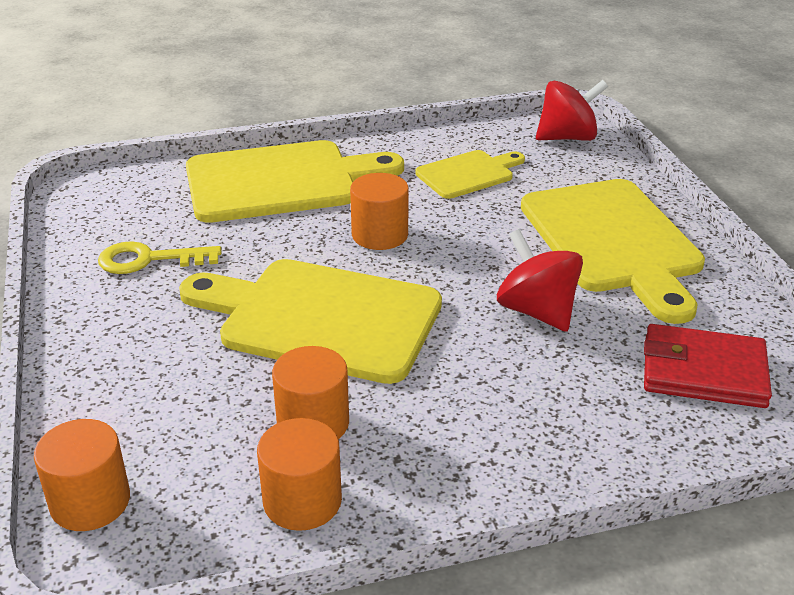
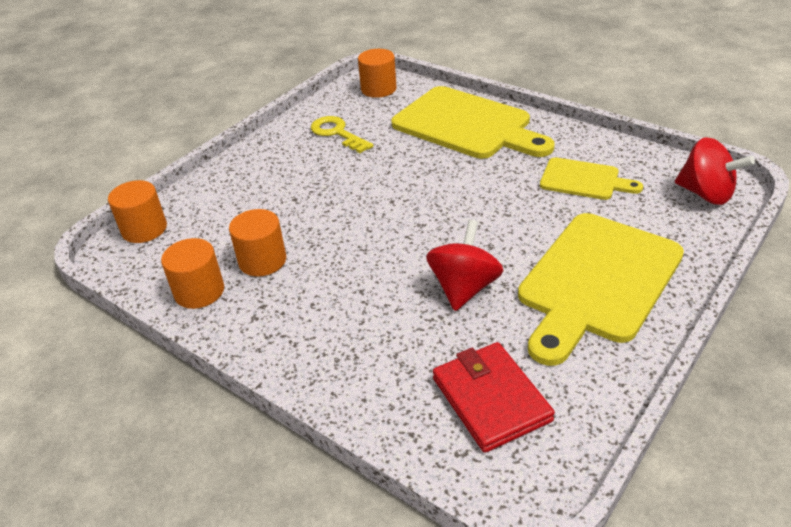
camera: 55 degrees right, 5 degrees up
(321, 318) = (354, 212): yellow cutting board -> none
(380, 235) = (462, 186): orange cylinder -> orange cylinder (378, 89)

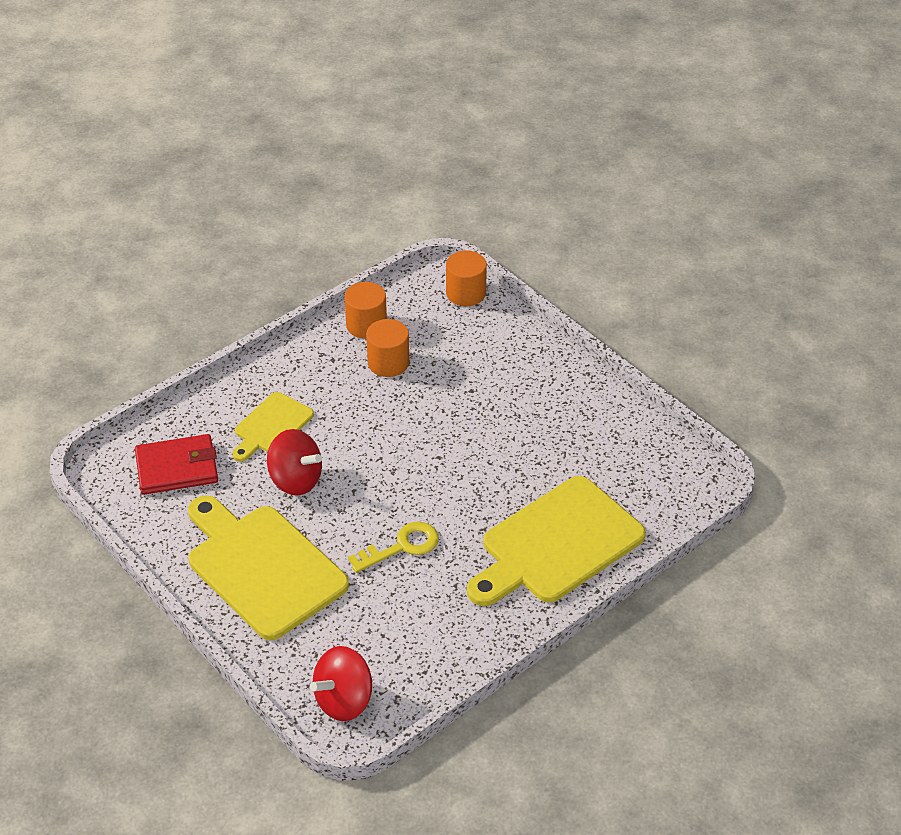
camera: 100 degrees right, 5 degrees up
(337, 133) = (580, 434): yellow key -> yellow key (402, 546)
(378, 89) = (671, 483): orange cylinder -> none
(583, 180) = (410, 610): yellow cutting board -> yellow cutting board (271, 426)

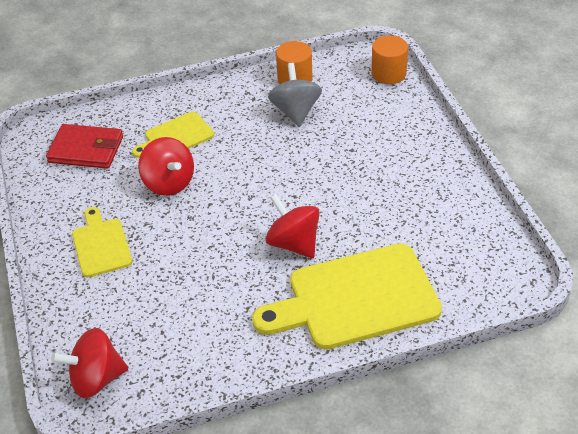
camera: 25 degrees right, 0 degrees up
(262, 567) = (101, 245): yellow cutting board -> yellow cutting board, size x0.53
(388, 362) = (295, 111): orange cylinder -> grey spinning top
(402, 546) = (221, 261): yellow key -> none
(466, 507) = (294, 243): none -> red spinning top

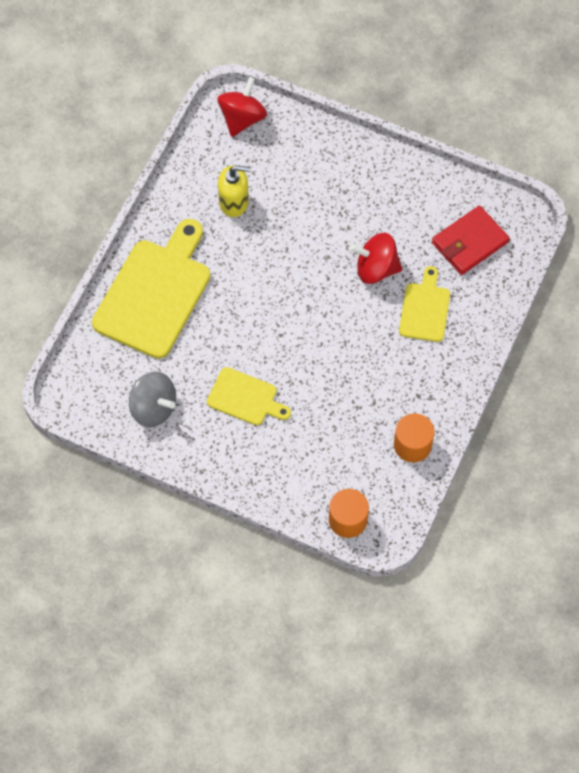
camera: 130 degrees right, 20 degrees up
(101, 245) = (354, 189): yellow cutting board -> yellow cutting board (245, 398)
(200, 314) = (234, 202): none -> yellow soap dispenser
(294, 243) = (237, 298): red spinning top -> none
(295, 111) = (371, 411): grey spinning top -> grey spinning top (153, 408)

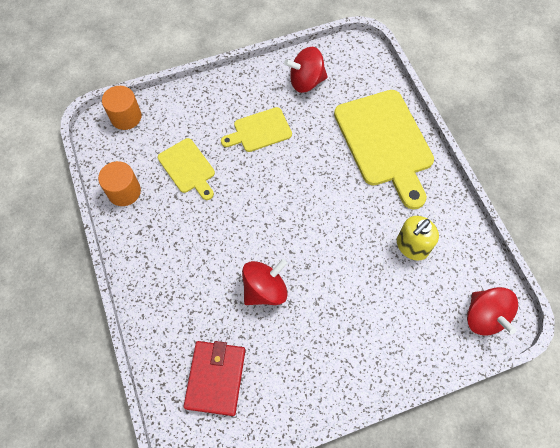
camera: 135 degrees right, 0 degrees up
(153, 408) = (306, 81): grey spinning top -> red spinning top
(425, 309) = (200, 291): yellow cutting board -> yellow cutting board (188, 168)

